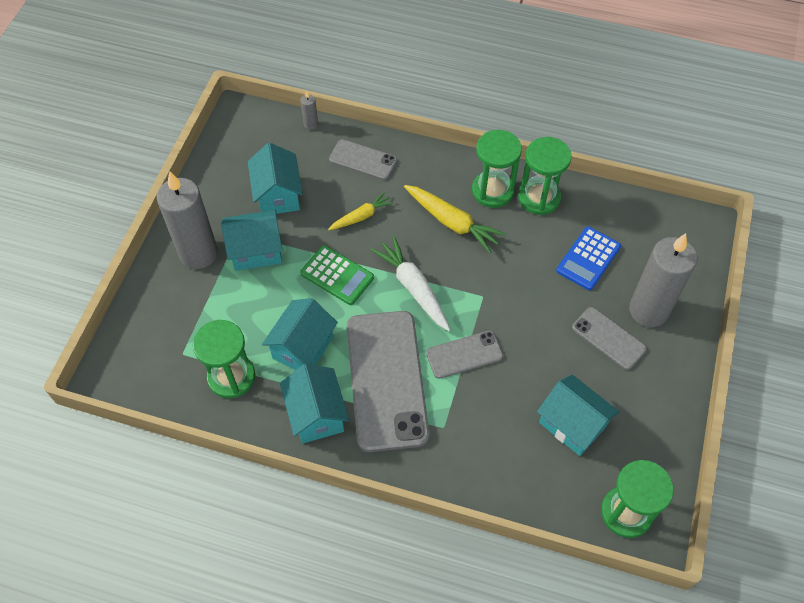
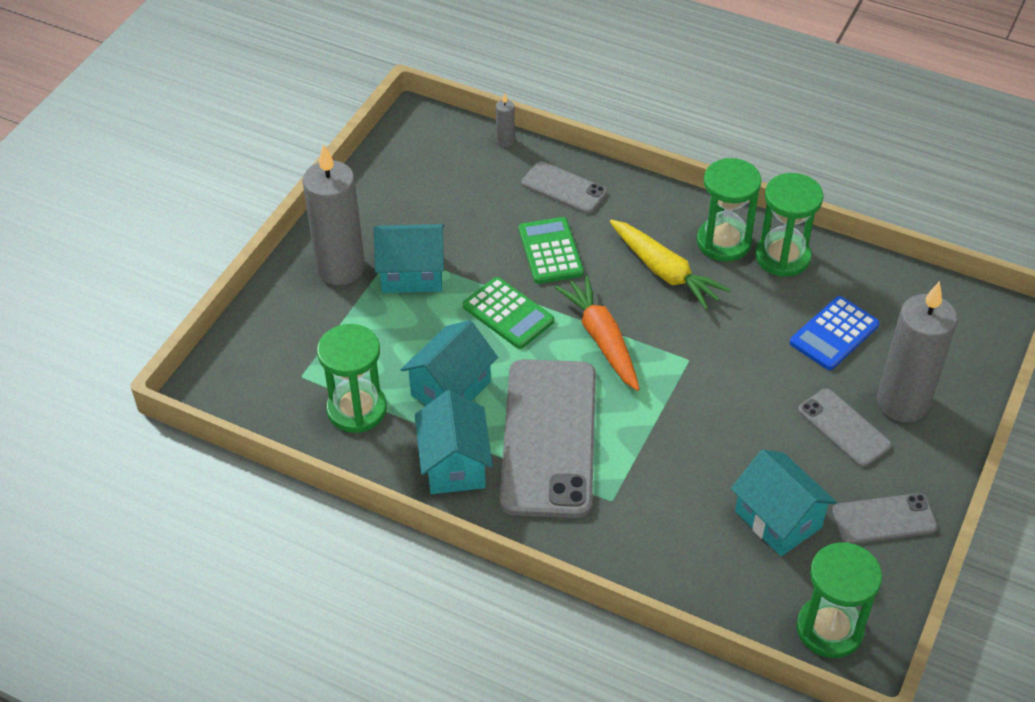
camera: 10 degrees right, 10 degrees down
(278, 195) = (450, 215): turquoise house -> none
(361, 216) = (550, 251): yellow carrot -> green calculator
(413, 288) = (602, 339): white carrot -> orange carrot
(464, 354) = (653, 422): grey phone -> grey phone (884, 519)

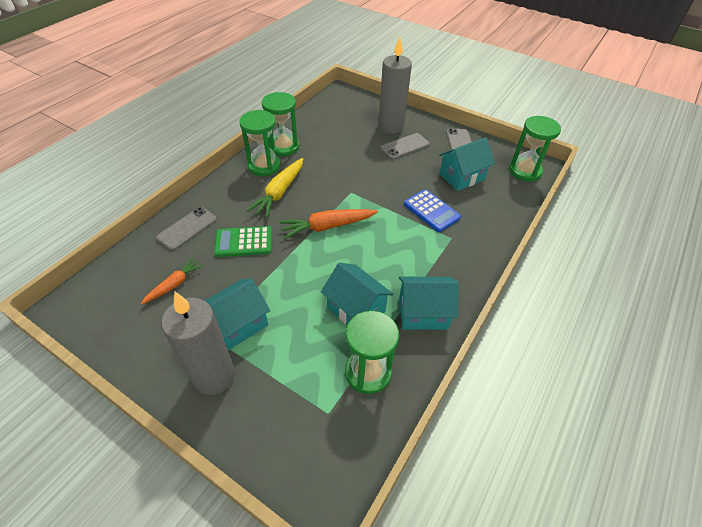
camera: 85 degrees left, 0 degrees up
(412, 274) = (238, 324): turquoise house -> turquoise house turned 45 degrees clockwise
(465, 201) = (174, 284): none -> orange carrot
(505, 141) = (122, 254): grey candle -> none
(508, 314) = (294, 270): green calculator -> none
(549, 438) = (403, 261): grey phone -> none
(664, 271) = (279, 192): yellow carrot -> yellow carrot turned 150 degrees clockwise
(834, 334) = (343, 139): blue calculator -> blue calculator (431, 211)

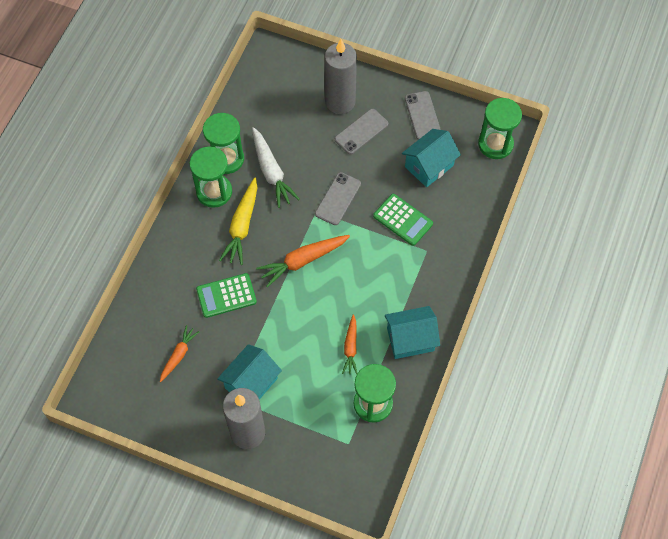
camera: 10 degrees left, 15 degrees up
(187, 228) = (164, 291): grey phone -> grey phone (338, 199)
(319, 160) = (271, 172): none -> white carrot
(356, 309) = (350, 347): turquoise house -> orange carrot
(431, 211) = (403, 220): blue calculator -> green calculator

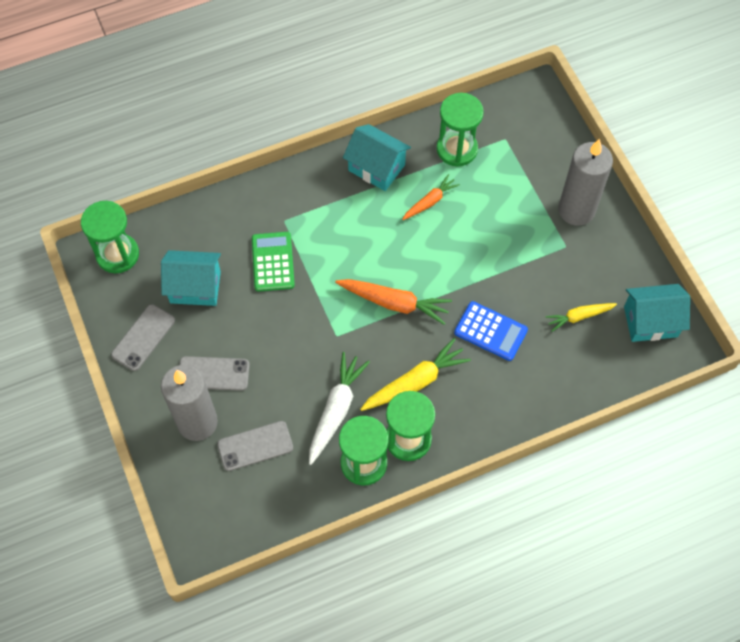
camera: 135 degrees left, 0 degrees up
(178, 355) = (579, 316): orange carrot -> yellow carrot
(226, 295) = (490, 331): green calculator -> blue calculator
(251, 383) = (538, 243): turquoise house -> turquoise house (650, 321)
(338, 199) = (305, 330): grey phone -> grey phone (255, 446)

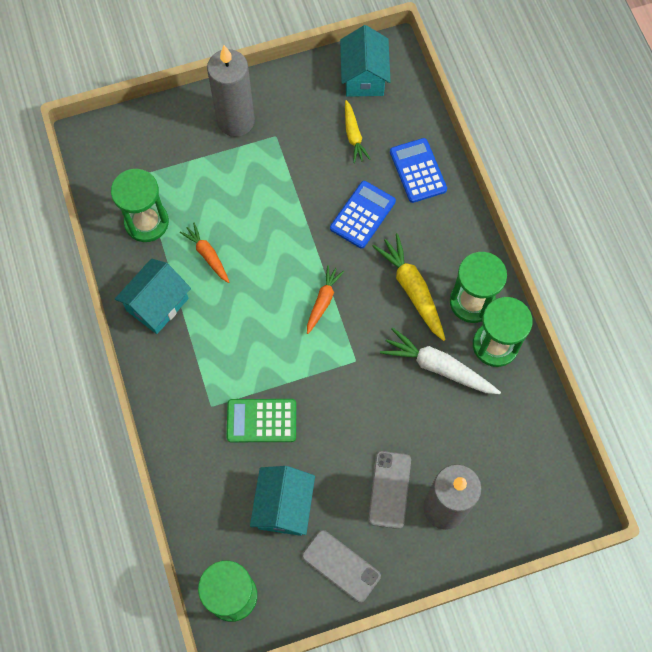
camera: 85 degrees left, 5 degrees up
(255, 446) = (473, 449): grey phone -> none
(394, 303) = (323, 301): orange carrot -> orange carrot, size x0.62
(548, 380) = (418, 171): none -> blue calculator

